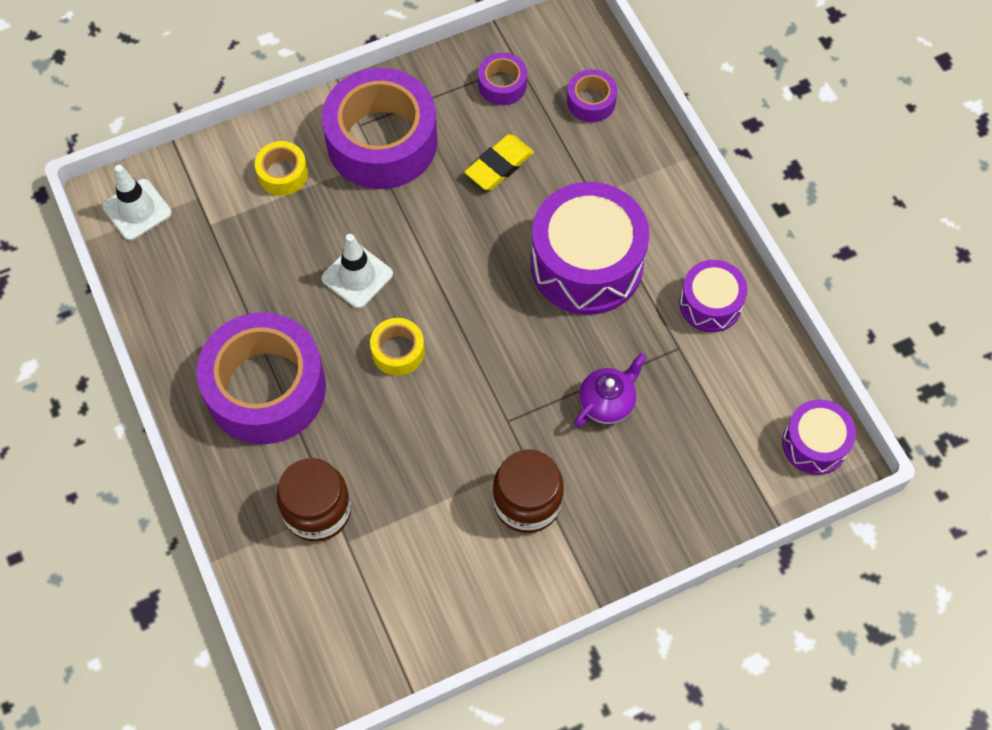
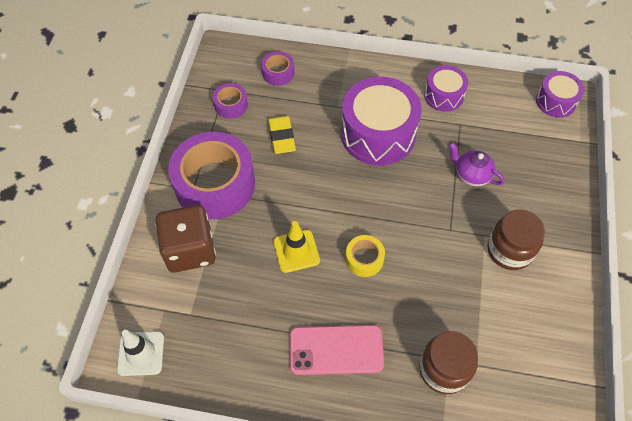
camera: 55 degrees left, 5 degrees down
(266, 388) = (336, 350): purple tape -> pink phone
(282, 173) = (190, 250): yellow tape -> brown dice
(357, 276) = (296, 251): white traffic cone -> yellow traffic cone
(607, 403) = (471, 175): purple teapot -> purple teapot turned 45 degrees counterclockwise

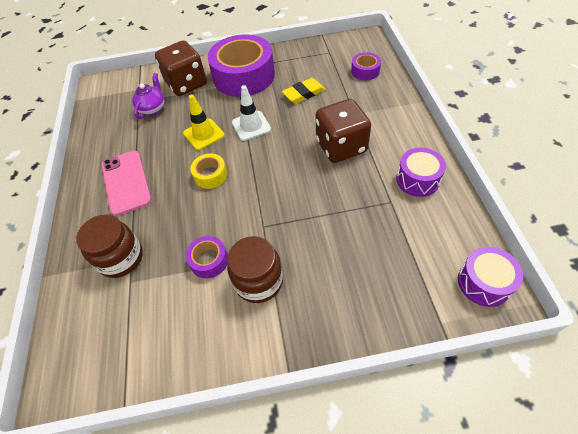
camera: 75 degrees right, 5 degrees down
(141, 353) = (107, 90): white traffic cone -> white traffic cone (251, 126)
(231, 105) = (317, 59): purple tape -> purple tape (209, 260)
(378, 134) = (341, 146): purple drum -> brown dice
(471, 175) = (333, 227): purple teapot -> purple teapot (153, 109)

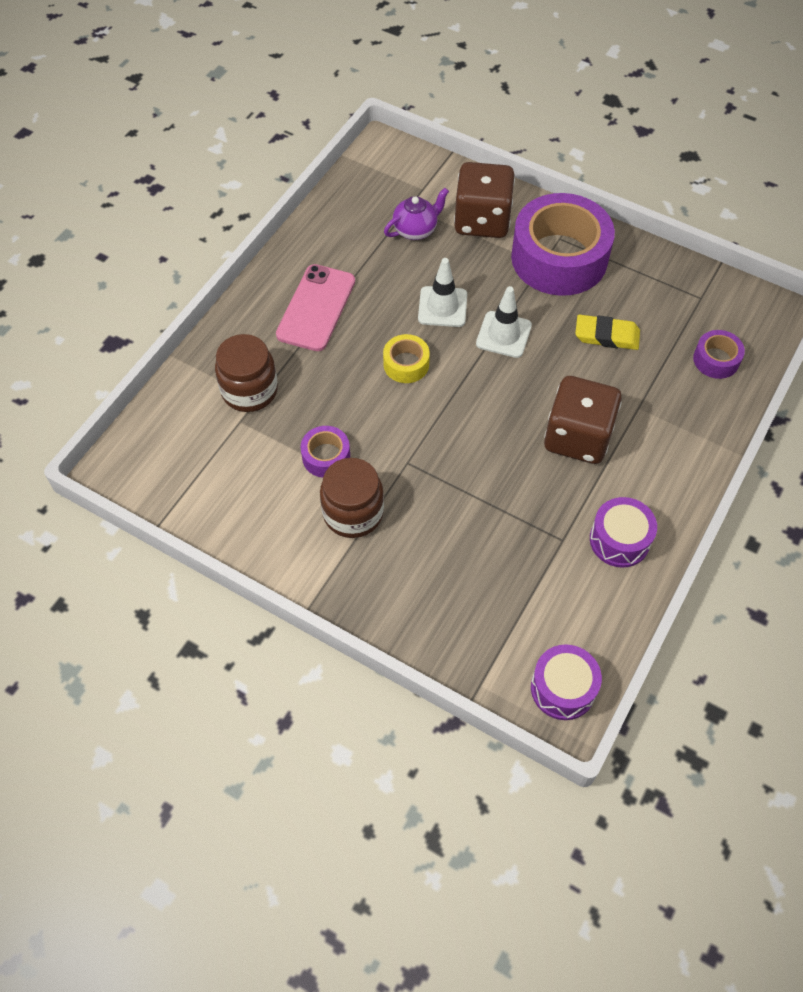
camera: 35 degrees right, 5 degrees up
(204, 134) = (442, 307): yellow traffic cone -> white traffic cone

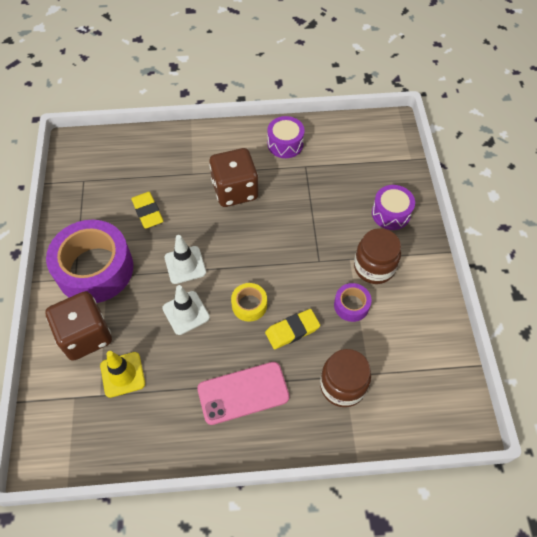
camera: 125 degrees left, 0 degrees up
(344, 384) = (292, 330): none -> yellow eraser
(416, 230) = (122, 374): purple teapot -> yellow traffic cone
(563, 688) = (382, 129): purple drum -> purple drum (391, 213)
(716, 360) = (130, 154): purple tape -> none

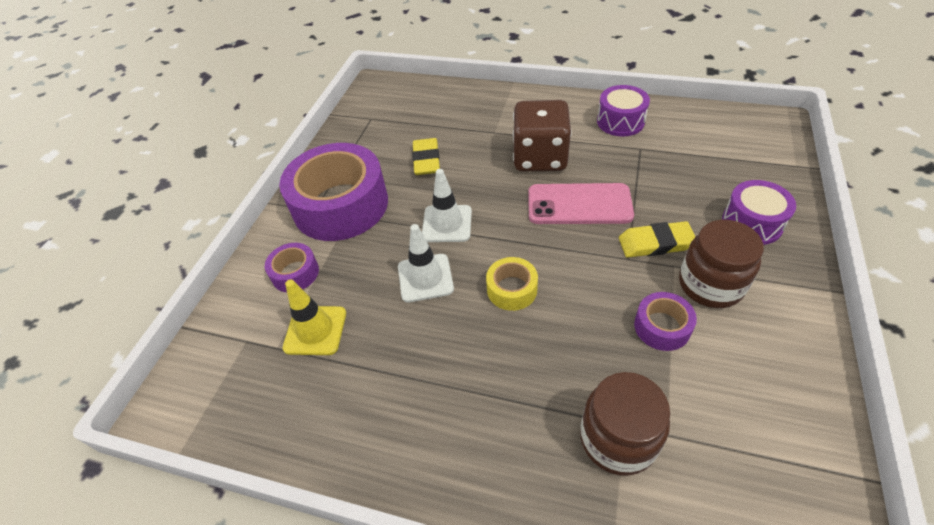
camera: 25 degrees right, 10 degrees down
(86, 335) = (295, 273): brown dice -> purple tape
(243, 393) = (461, 402): pink phone -> pink phone (579, 204)
(292, 330) = (562, 337): yellow eraser -> yellow eraser (655, 243)

